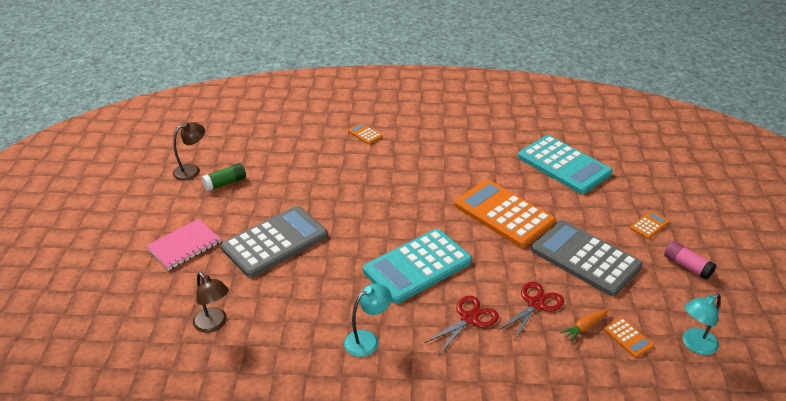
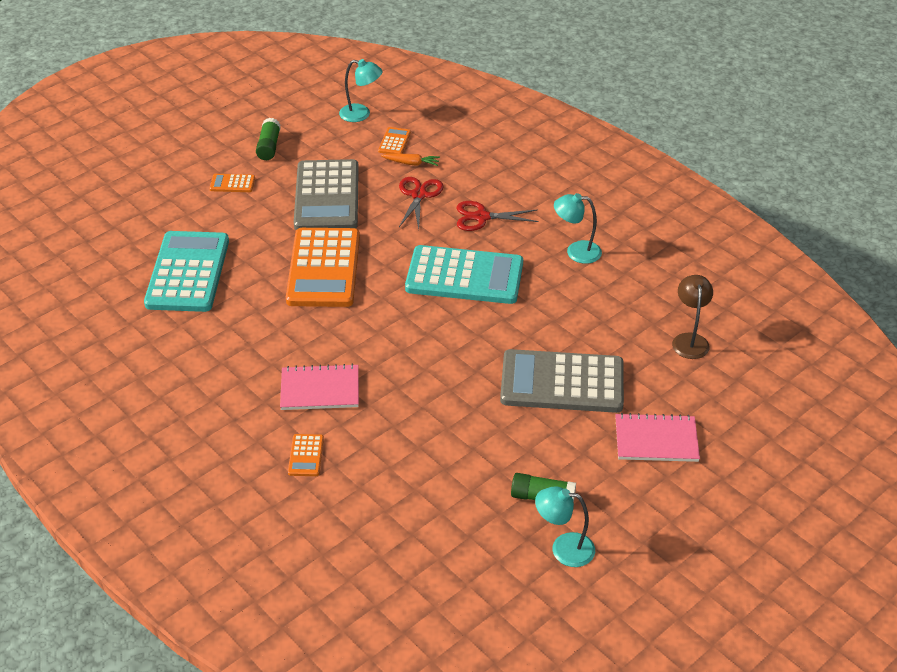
camera: 135 degrees left, 5 degrees up
(192, 170) = (563, 548): brown lamp -> turquoise lamp
(402, 160) = (320, 389): none -> pink notebook
(535, 304) = (419, 195): red scissors -> red scissors turned 105 degrees clockwise
(687, 266) = (269, 146): pink glue stick -> green glue stick

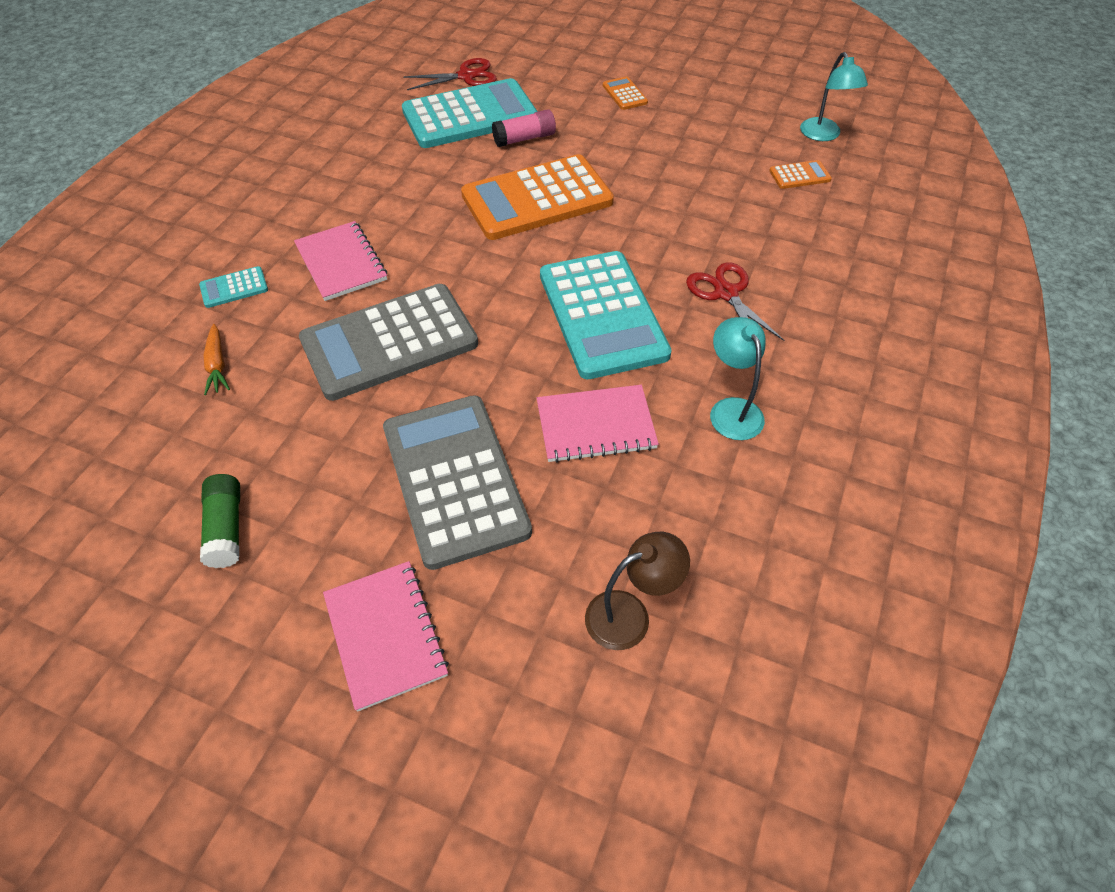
camera: 65 degrees right, 10 degrees up
(245, 252) = (524, 138): none -> pink glue stick
(269, 146) = (704, 95): green glue stick -> none
(306, 455) = (234, 288): orange calculator -> turquoise calculator
(327, 196) = (658, 160): grey calculator -> grey calculator (389, 342)
(411, 163) = (773, 201): orange carrot -> orange carrot (217, 365)
(419, 195) = (721, 226): red scissors -> red scissors (466, 76)
(555, 310) = (596, 425): none -> pink notebook
(563, 548) = (136, 584): turquoise lamp -> none

